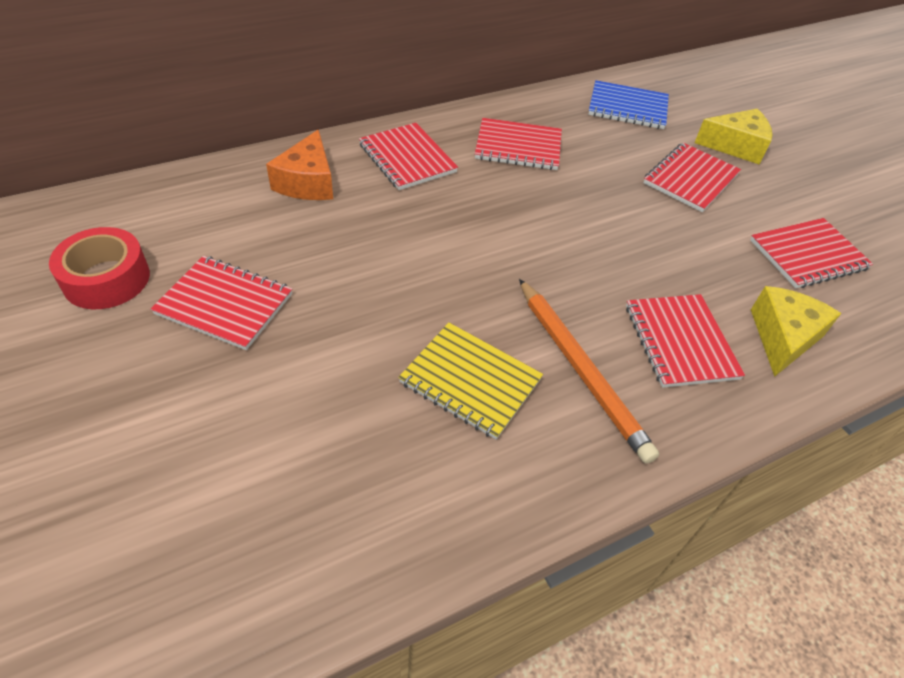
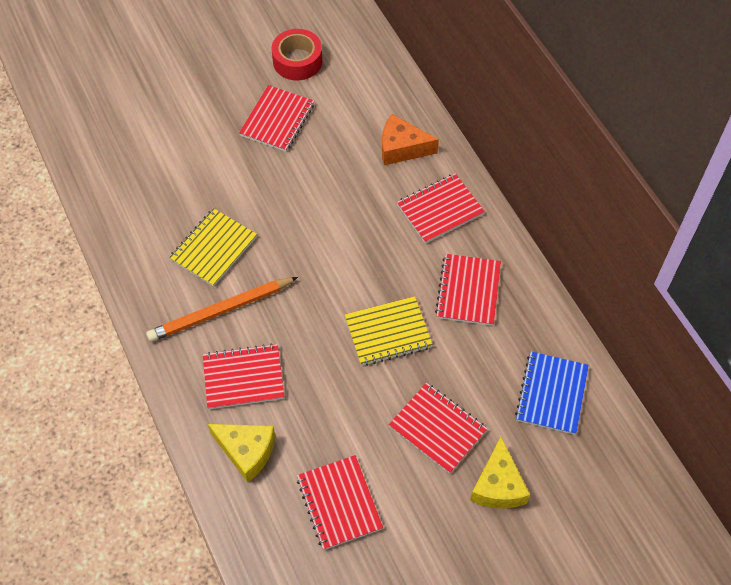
camera: 95 degrees right, 10 degrees up
(582, 208) = (388, 332): none -> yellow notebook

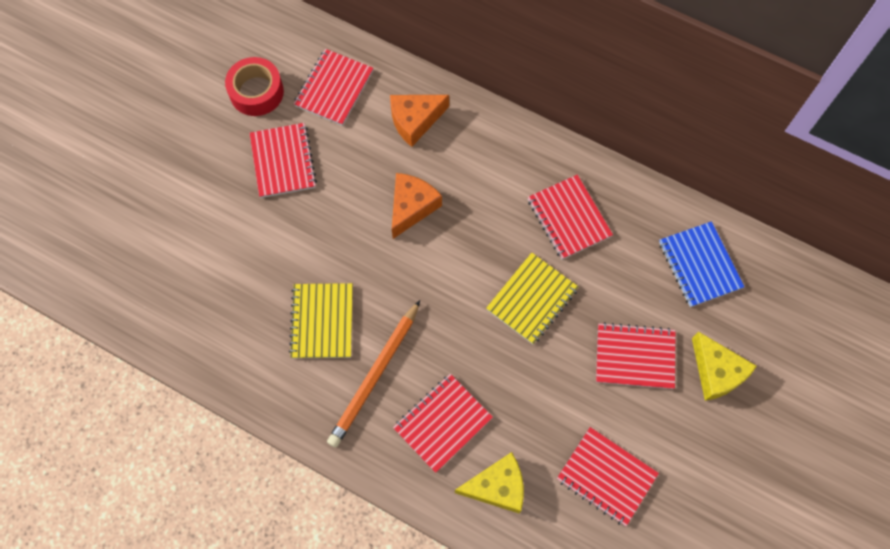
camera: 35 degrees left, 10 degrees up
(348, 208) = (411, 207): none -> orange cheese
(440, 210) = (491, 158): red notebook -> red notebook (334, 88)

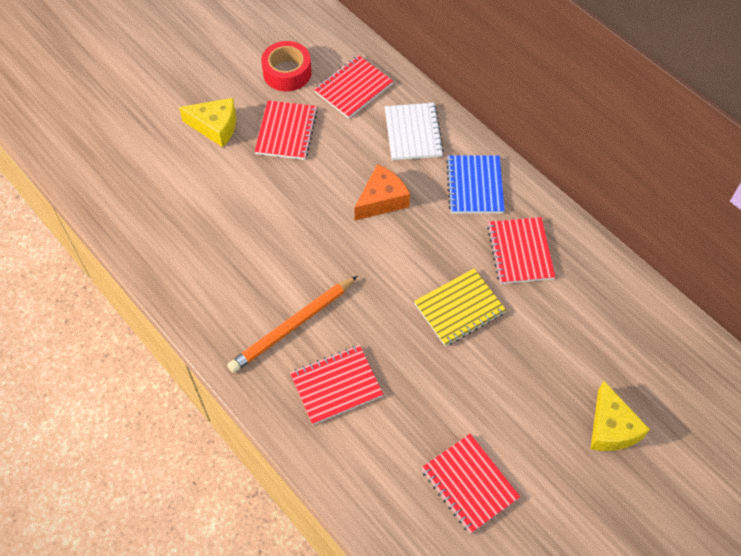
camera: 20 degrees right, 10 degrees down
(322, 321) = (265, 267): yellow notebook -> none
(415, 121) = (413, 133): orange cheese -> white notebook
(497, 487) = (363, 457): yellow cheese -> yellow cheese (215, 127)
(634, 357) = (537, 388): red notebook -> none
(699, 265) = (629, 329): blue notebook -> blue notebook (475, 186)

